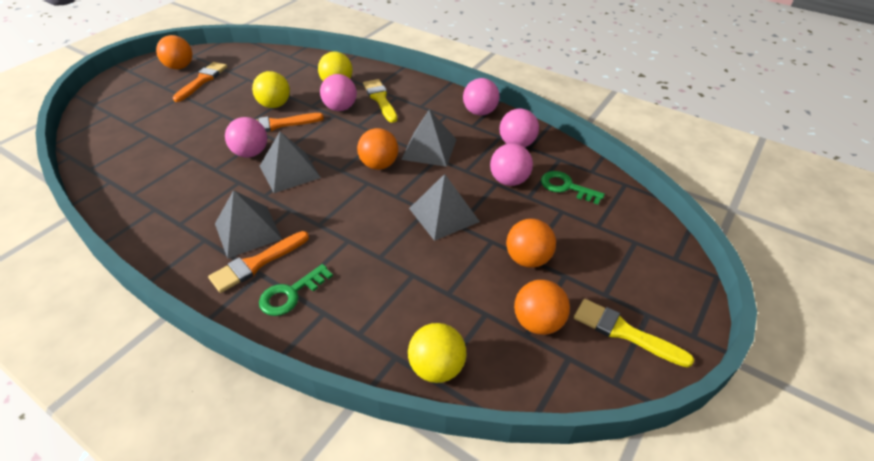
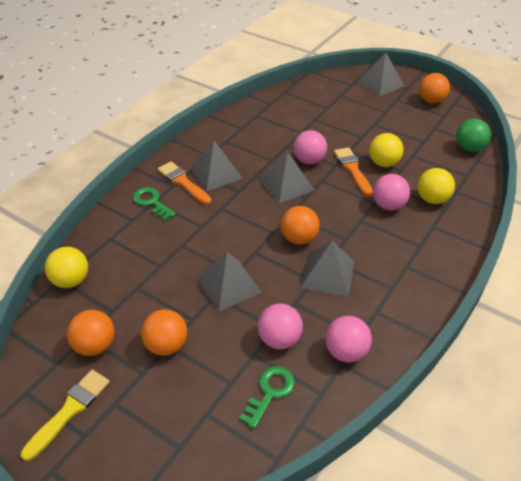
camera: 90 degrees right, 0 degrees up
(123, 94) = (380, 83): none -> grey pyramid
(202, 80) = (412, 117): orange brush -> none
(270, 57) = (469, 148): none -> green ball
(380, 99) = (412, 233): yellow brush -> none
(480, 112) = (405, 319): pink ball -> none

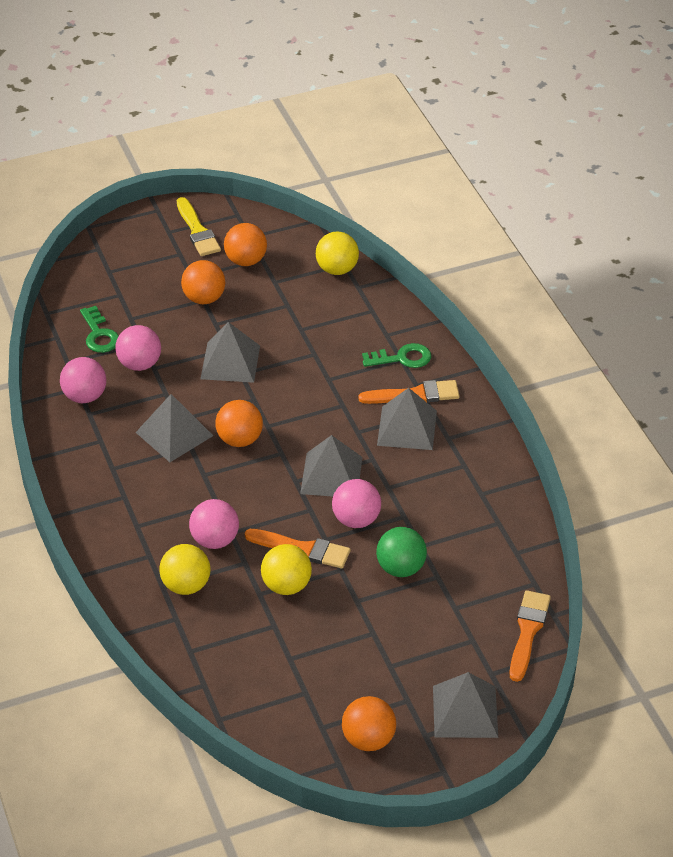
camera: 125 degrees right, 0 degrees up
(315, 84) = (528, 632): none -> orange brush
(469, 148) = (232, 695): green ball -> green ball (401, 568)

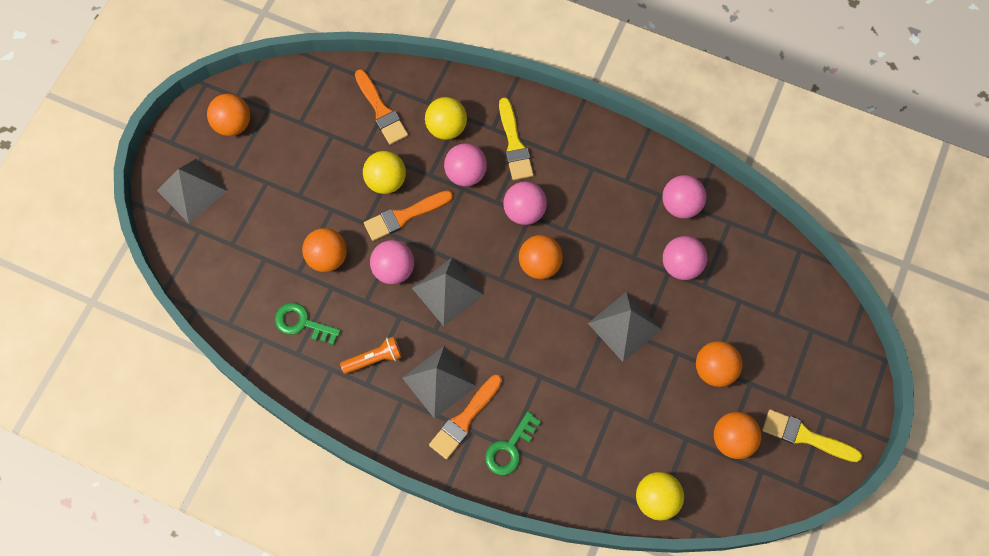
camera: 135 degrees right, 25 degrees up
(99, 335) = (740, 265): green key -> green key (302, 323)
(148, 530) = (514, 144): none -> yellow brush
(174, 434) = (587, 229): grey pyramid -> none
(204, 480) = (524, 211): none -> pink ball
(401, 568) = (327, 257): green ball -> orange ball
(440, 475) = (374, 359): none -> orange flashlight
(528, 632) = (201, 281): orange brush -> orange brush (381, 110)

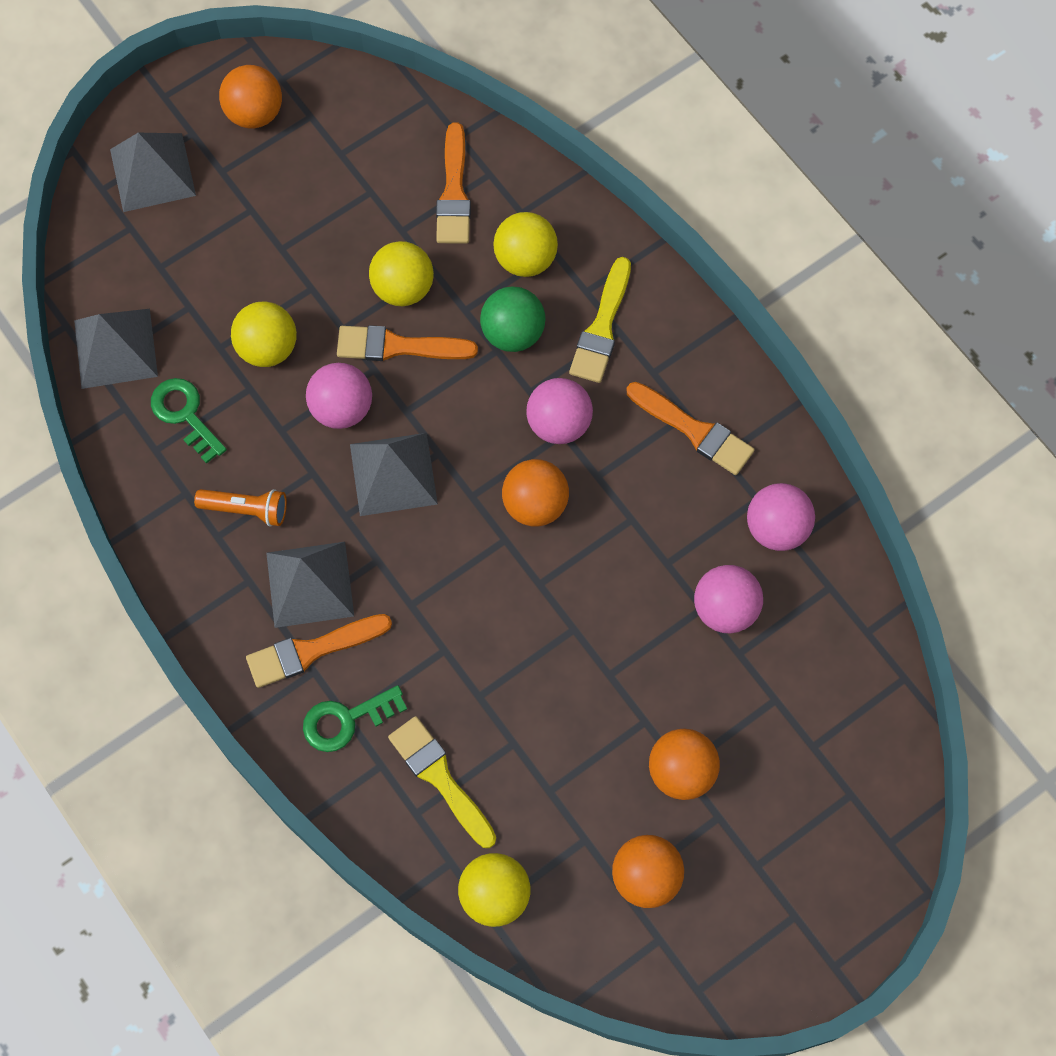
camera: 30 degrees right, 0 degrees up
(327, 257) = (268, 348): orange ball -> yellow ball
(466, 174) = (513, 333): pink ball -> green ball
(602, 175) = (694, 430): none -> orange brush
(624, 326) = (596, 647): grey pyramid -> grey pyramid (115, 348)
(805, 436) = (749, 930): yellow brush -> yellow brush (440, 778)

